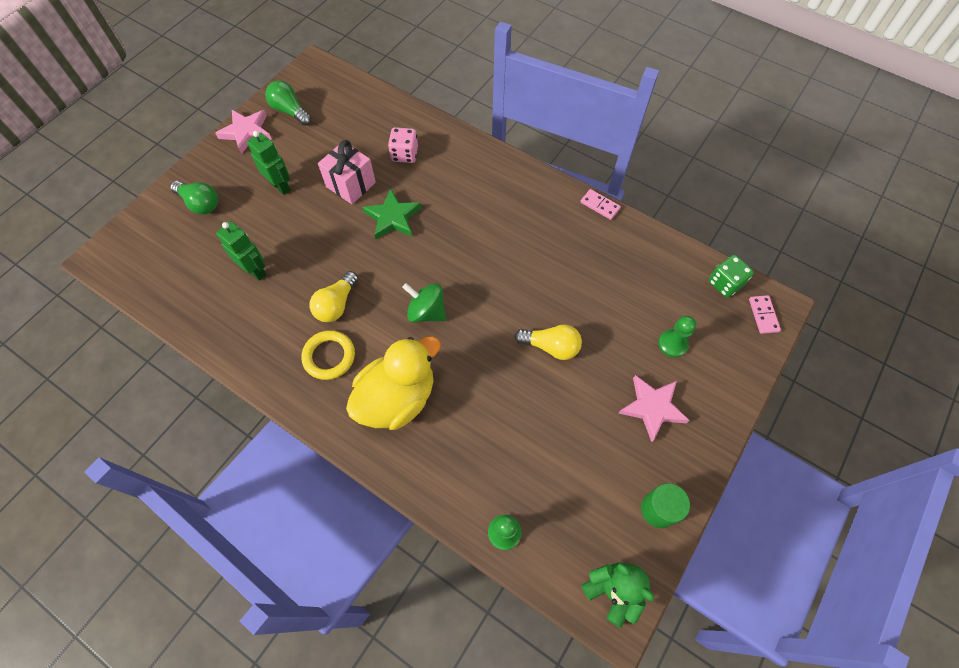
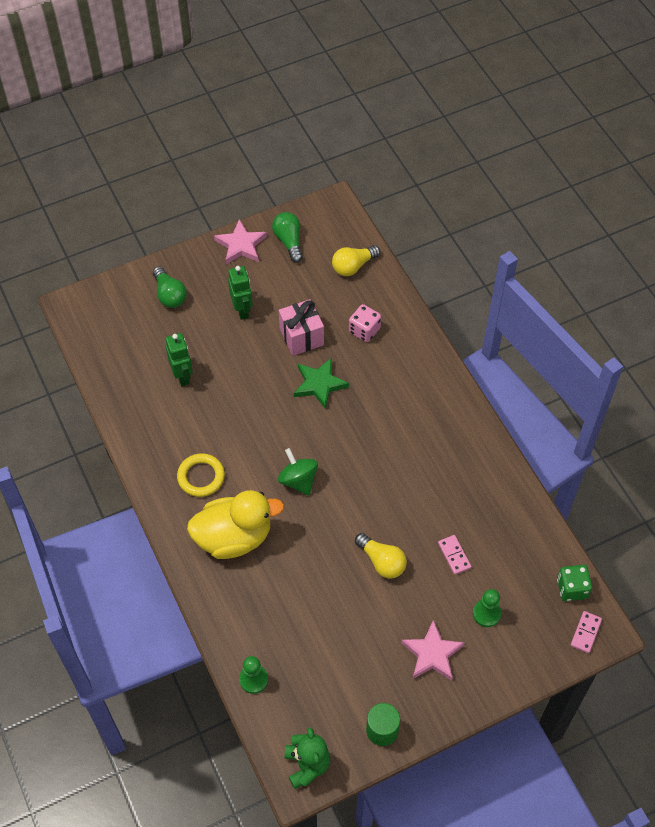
camera: 30 degrees right, 5 degrees down
(336, 304) = (230, 437): yellow light bulb -> yellow light bulb (353, 266)
(599, 205) = (508, 463): pink domino -> pink domino (454, 555)

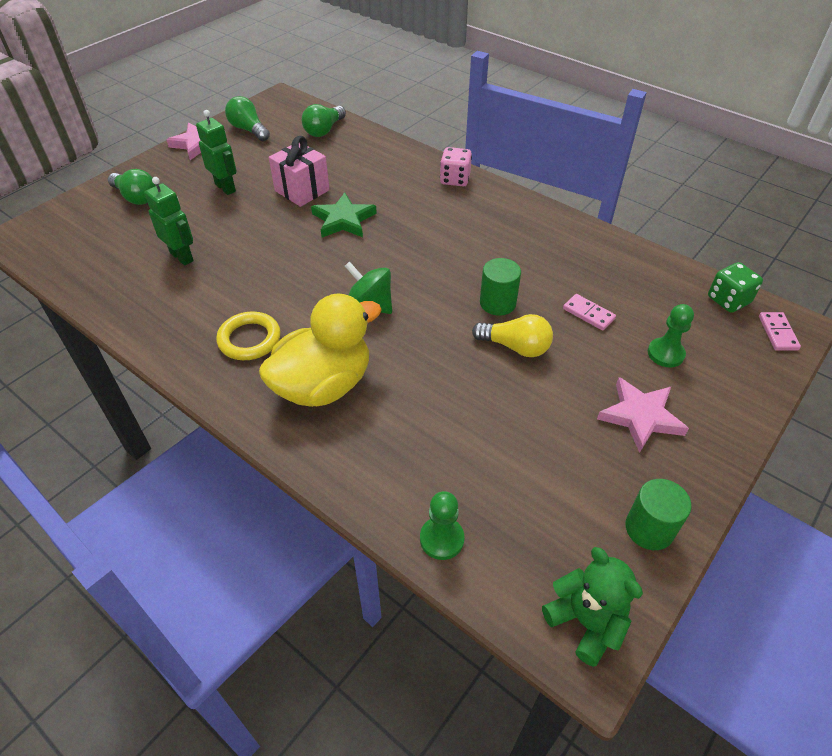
camera: 25 degrees left, 10 degrees down
(353, 266) = (324, 130): yellow light bulb -> green light bulb
(364, 330) = (364, 169): pink dice -> pink dice (455, 179)
(392, 517) = (497, 303): none -> green cylinder

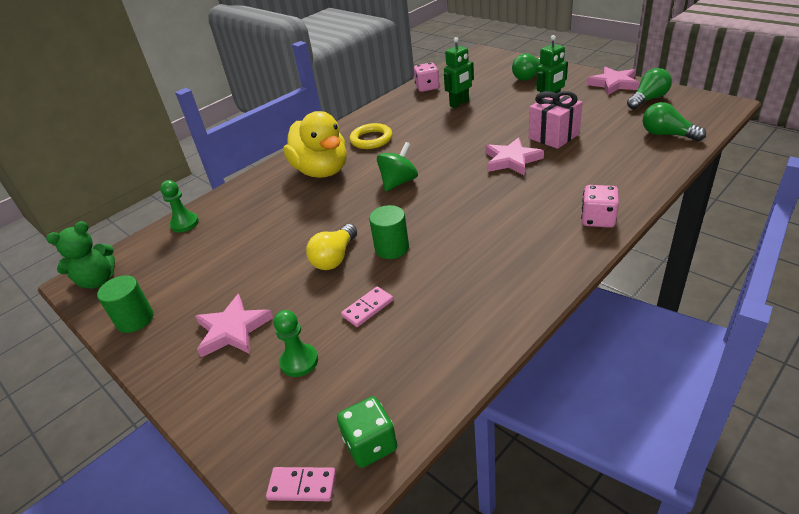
camera: 100 degrees right, 10 degrees down
(106, 289) = (427, 87): none -> pink dice
(343, 220) = (511, 160): green star -> pink star

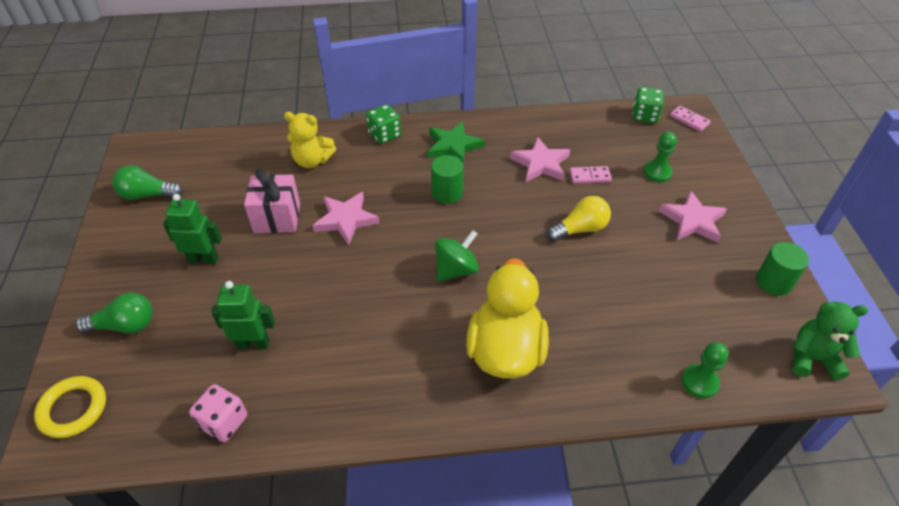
camera: 145 degrees left, 10 degrees up
(371, 139) = (408, 362): yellow ring -> yellow ring (73, 409)
(392, 248) = (532, 207): green cylinder -> green cylinder (447, 193)
(399, 182) = (456, 270): green spinning top -> green spinning top turned 150 degrees clockwise
(527, 250) = (453, 146): none -> green star
(598, 219) = (384, 135): pink dice -> green dice
(606, 170) = (312, 160): none -> yellow teddy bear
(613, 84) = (115, 236): pink star -> pink star (540, 163)
(667, 135) = (222, 155): green light bulb -> none

